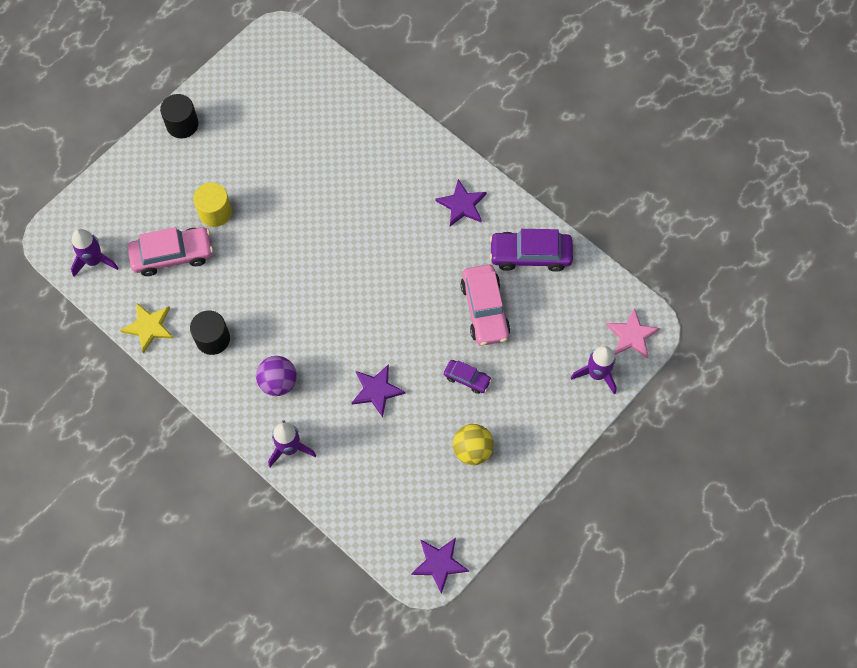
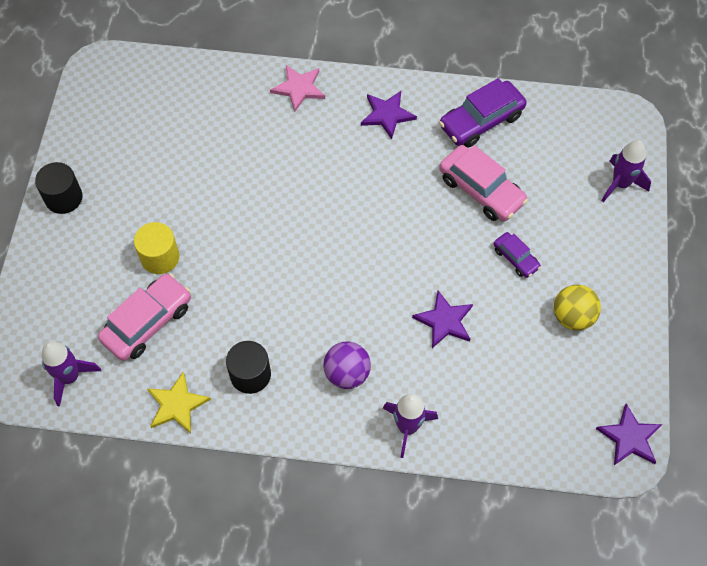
camera: 35 degrees left, 5 degrees down
(467, 378) = (515, 258): purple car -> purple car turned 60 degrees clockwise
(632, 335) = (621, 134): pink star -> pink star (299, 88)

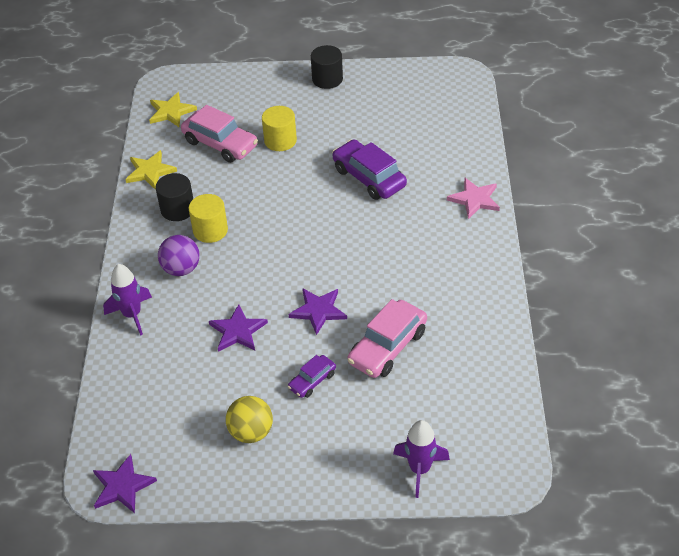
camera: 85 degrees right, 15 degrees down
(70, 377) = (171, 112): purple rocket -> yellow star
(292, 340) = (210, 230): none -> yellow cylinder
(387, 115) = (461, 266): purple star -> purple star (318, 311)
(481, 121) = (473, 340): purple car -> purple car (369, 177)

